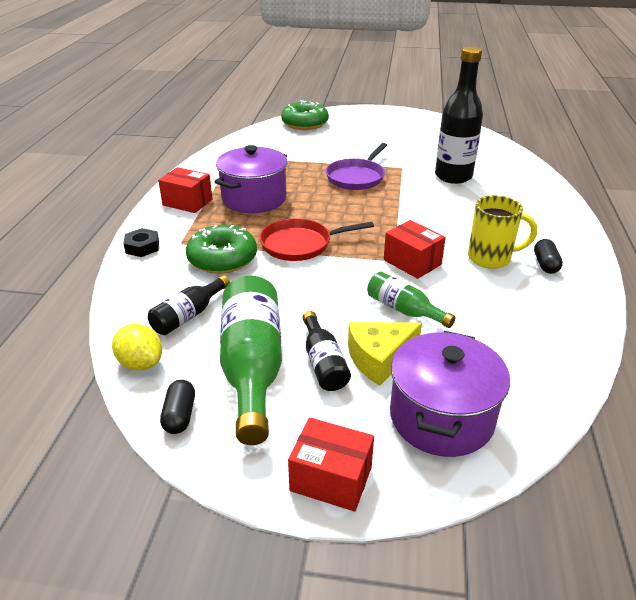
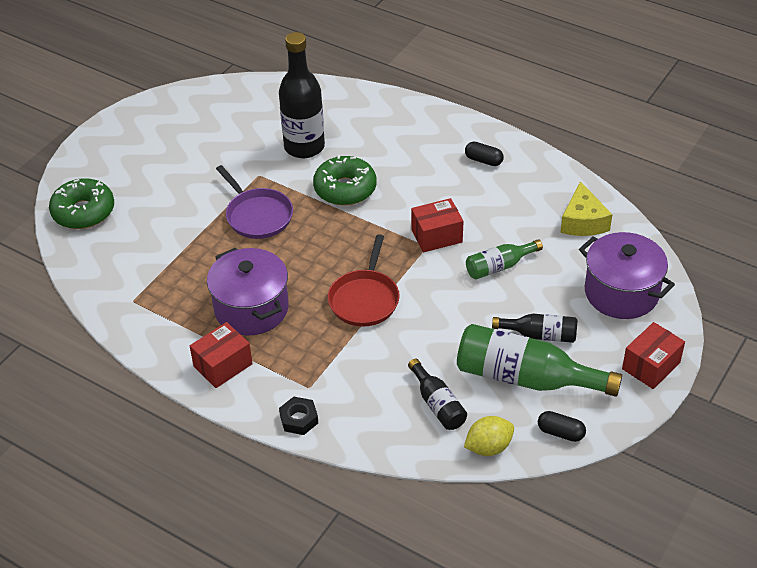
camera: 65 degrees left, 10 degrees up
(222, 259) = (358, 361): green donut -> green donut (345, 189)
(379, 359) = (550, 302): yellow cheese -> yellow cheese (583, 221)
(491, 258) = (458, 186): yellow mug -> none

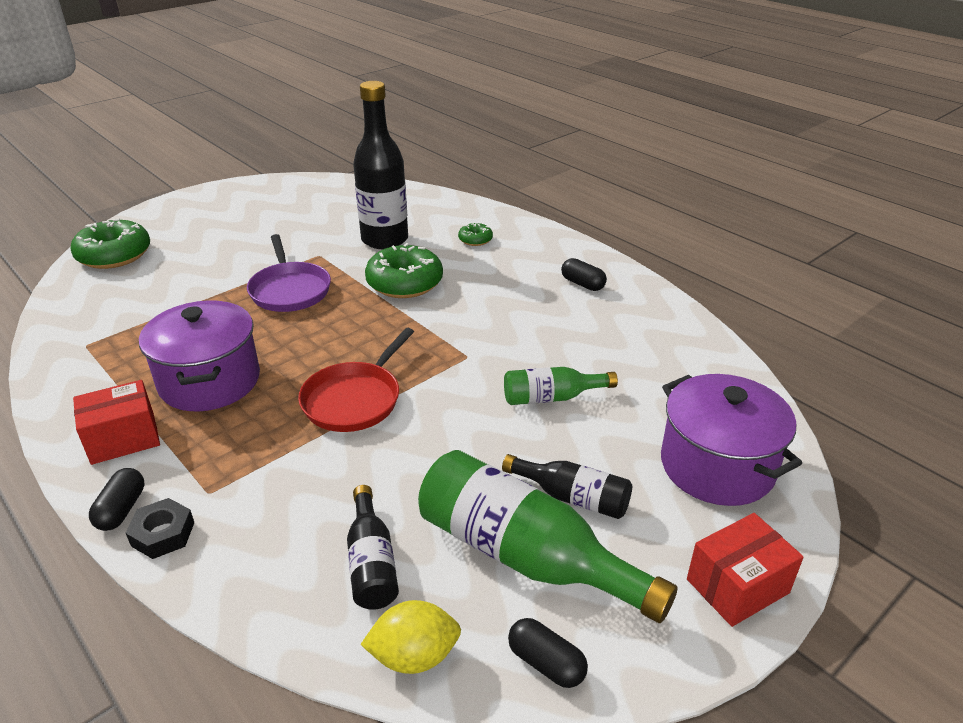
camera: 15 degrees right, 10 degrees down
(260, 411) = (121, 509): none -> black capsule
(379, 131) = (475, 240): none -> green donut
(436, 236) = (486, 348): red box -> none
(583, 221) = (687, 368): yellow cheese -> none

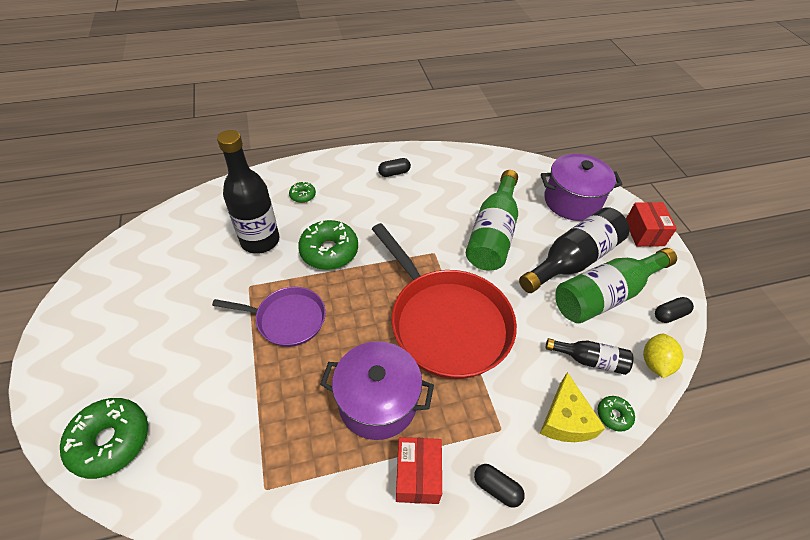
camera: 65 degrees left, 15 degrees up
(163, 534) = (530, 465): black nut -> none
(248, 556) = (565, 419): none -> yellow cheese
(278, 614) = (613, 415): none -> green donut
(354, 400) = (446, 323): red pan -> red pan, size x1.79
(552, 397) = (493, 233): green bottle -> green bottle, size x1.86
(572, 497) = (572, 260): black bottle -> black bottle, size x1.86

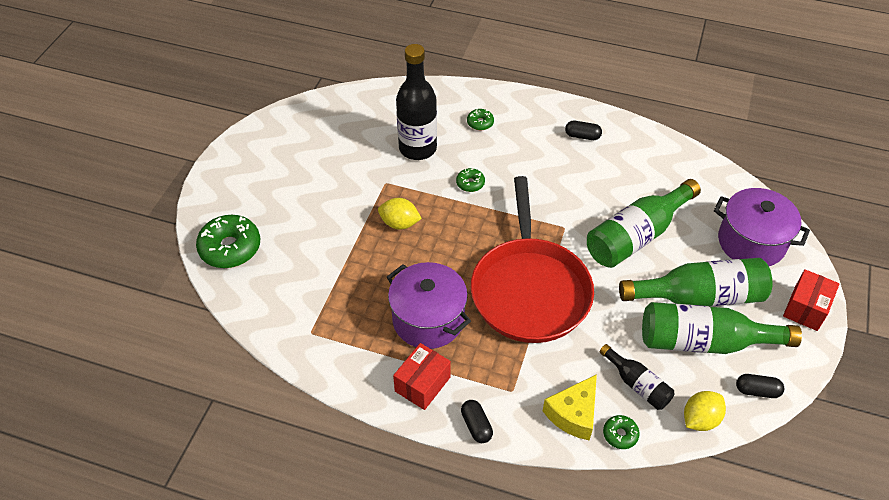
camera: 35 degrees right, 0 degrees up
(287, 319) = (399, 223): purple pan -> yellow lemon
(329, 251) = (470, 183): green donut -> green donut, size x0.49
(572, 260) = (699, 296): black bottle -> green bottle

